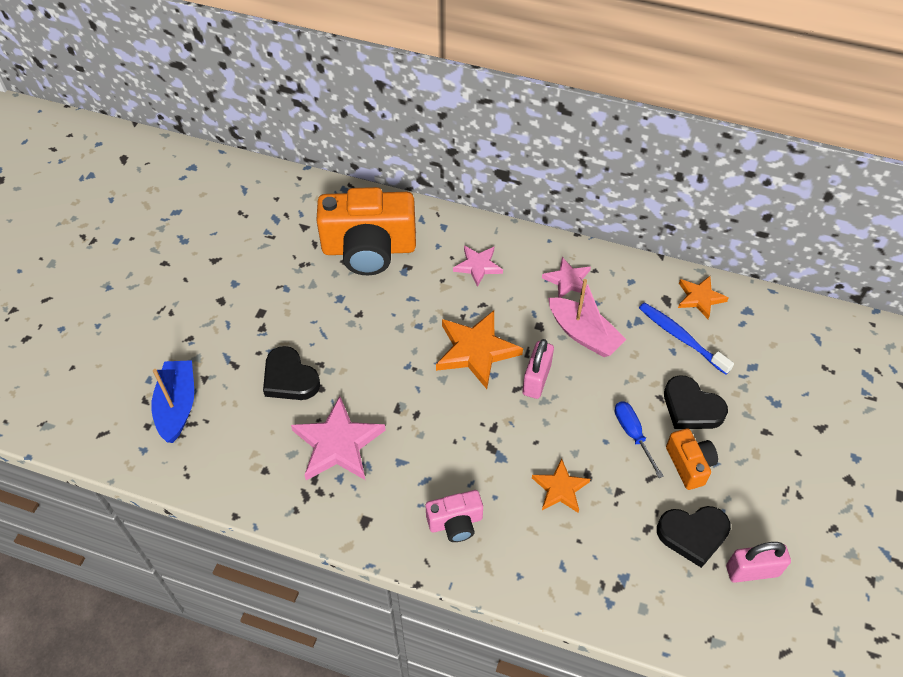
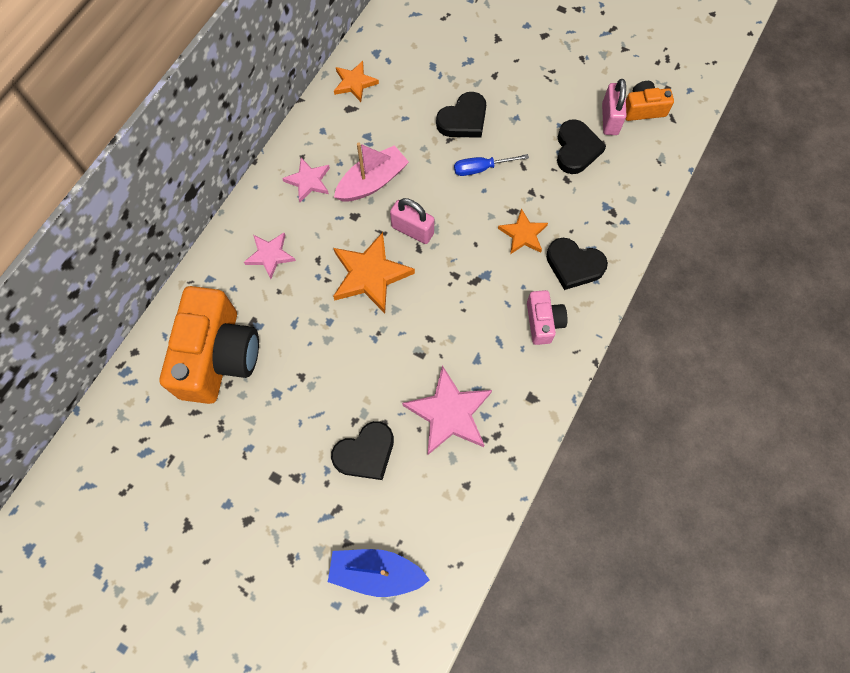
camera: 80 degrees left, 15 degrees up
(534, 548) = (574, 265): none -> black heart
(681, 338) = (393, 108): blue toothbrush -> none
(689, 464) = (515, 135): orange camera -> orange camera (643, 109)

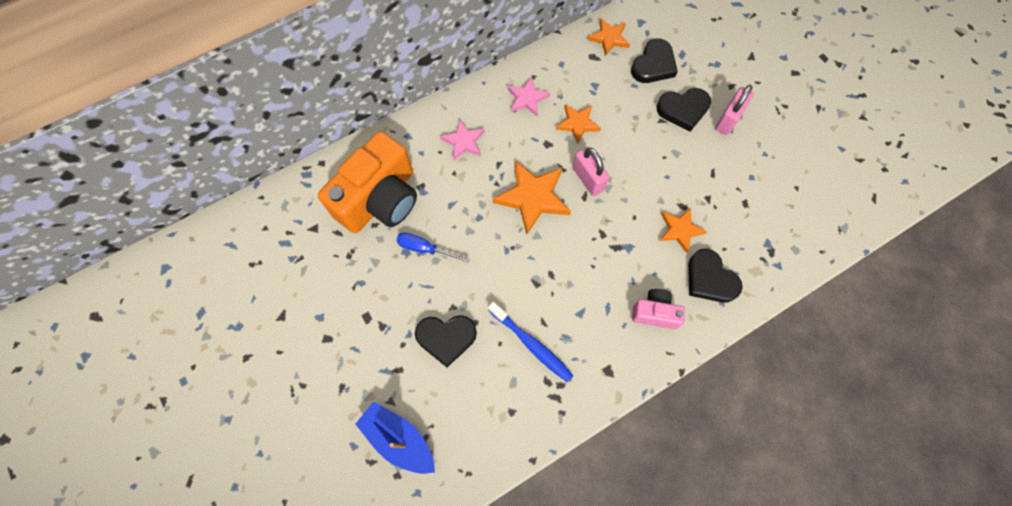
camera: 30 degrees right, 0 degrees up
(372, 182) = (577, 124): pink boat -> orange star
(449, 413) = (531, 344): pink star -> blue toothbrush
(481, 168) = (675, 157): blue screwdriver -> blue screwdriver (425, 249)
(543, 322) = (655, 313): pink camera -> pink camera turned 105 degrees counterclockwise
(576, 149) = (768, 182): black heart -> black heart (653, 65)
(610, 119) = (814, 171): pink padlock -> pink padlock (728, 119)
(643, 109) = (851, 177): orange camera -> none

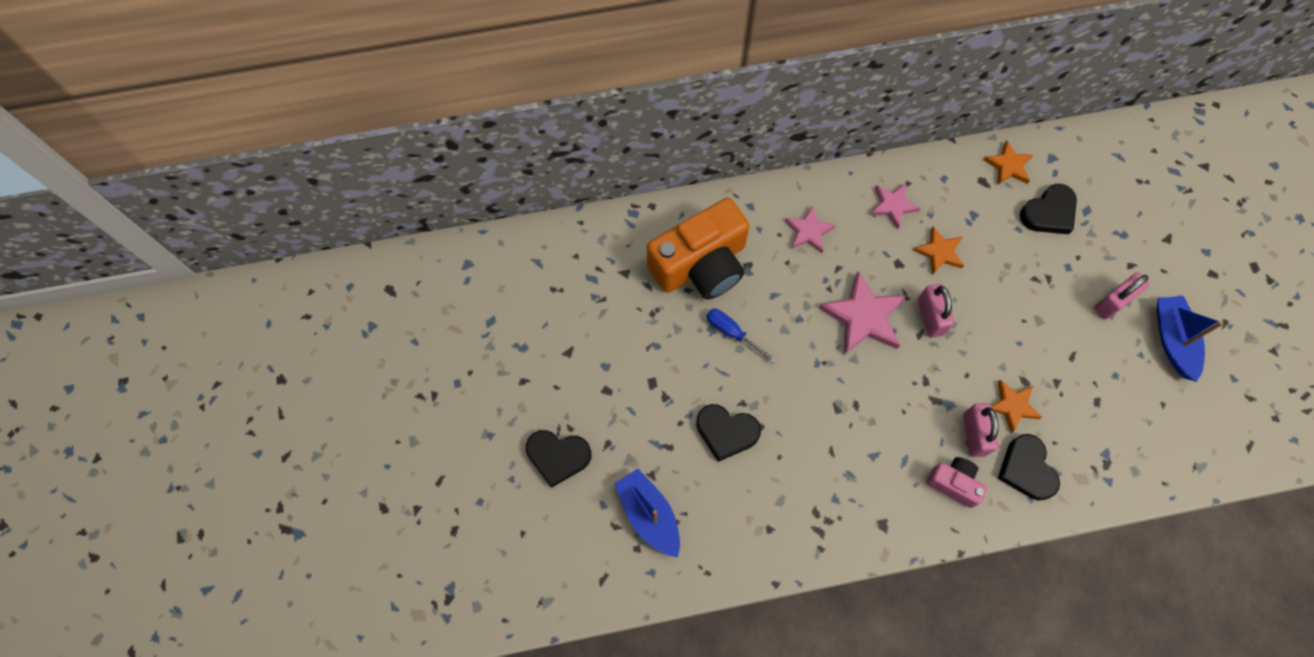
camera: 20 degrees right, 0 degrees up
(531, 344) = (812, 469): blue toothbrush -> none
(533, 197) = (863, 317): orange star -> pink star
(657, 265) = (974, 434): none -> pink padlock
(683, 110) = (1064, 275): black heart -> black heart (558, 456)
(784, 134) = (1172, 340): none -> blue boat

